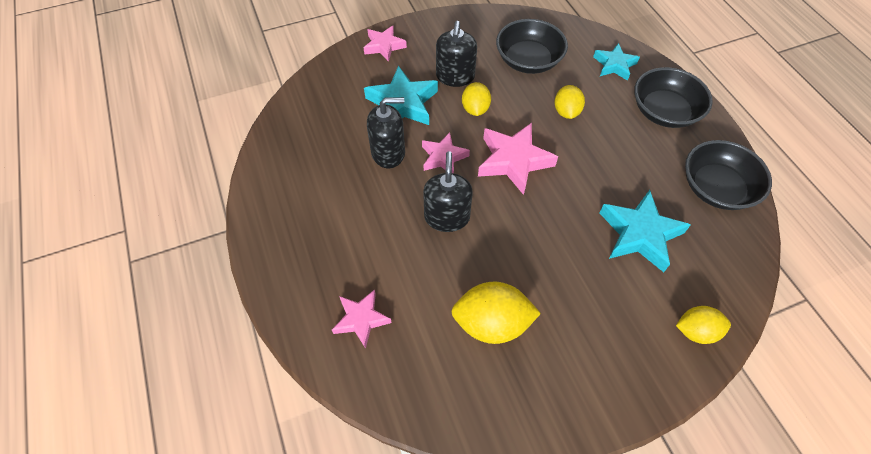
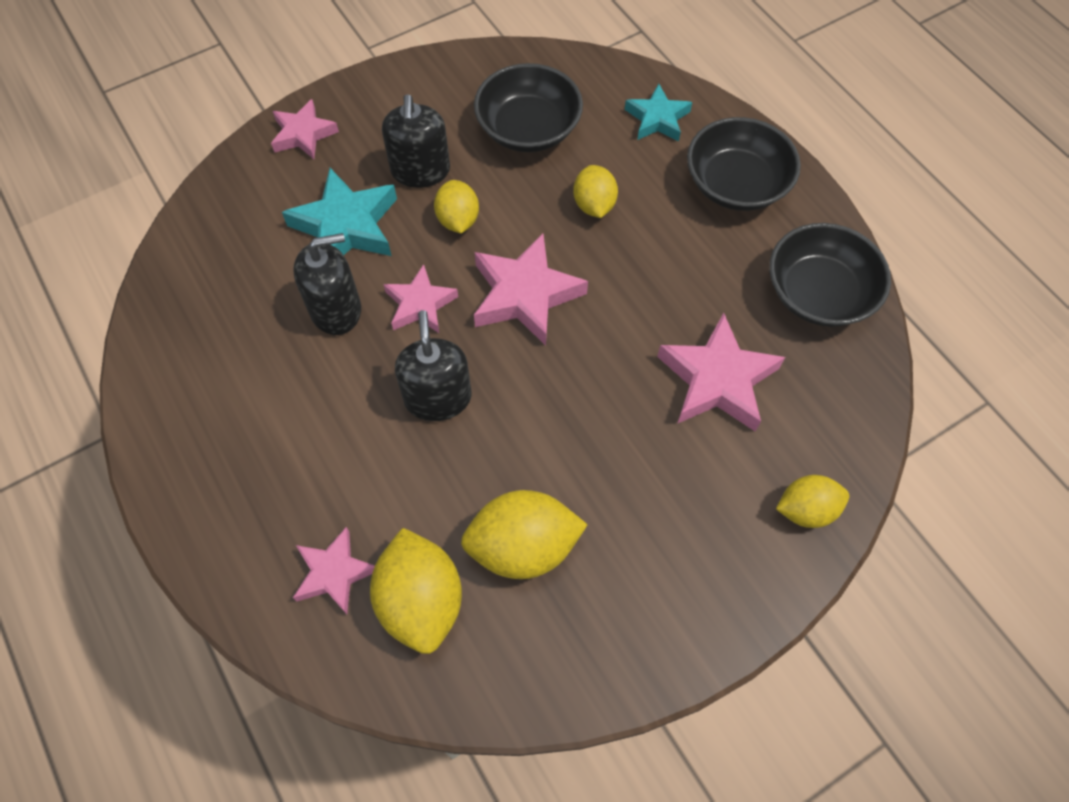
camera: 10 degrees left, 5 degrees up
(417, 348) = (421, 601): none -> yellow lemon
(640, 234) = (717, 380): turquoise star -> pink star

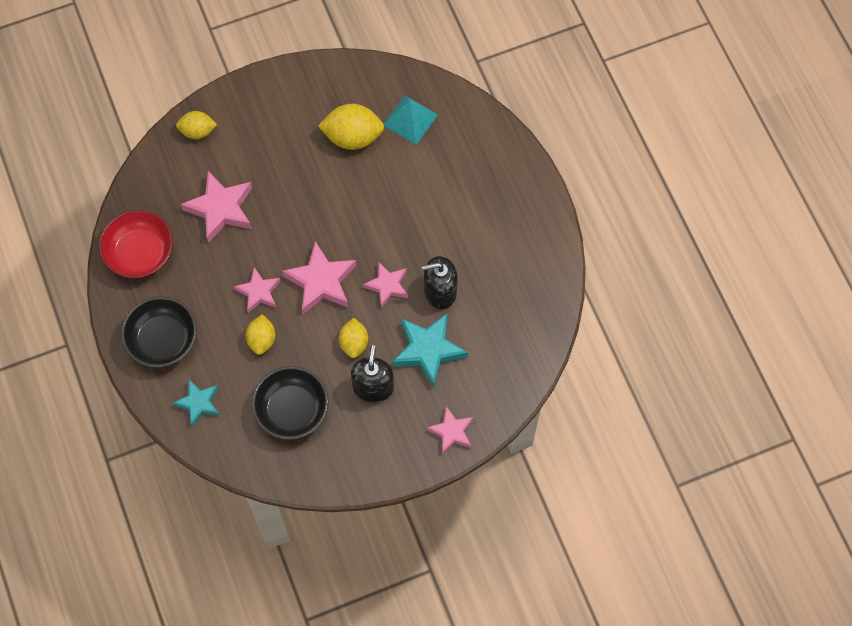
camera: 170 degrees left, 5 degrees up
(334, 573) = (453, 140): pink star -> pink star (259, 292)
(421, 601) = (410, 119): yellow lemon -> turquoise pyramid
(438, 398) = (385, 225): black soap dispenser -> none
(818, 293) = (140, 253): black bowl -> red bowl

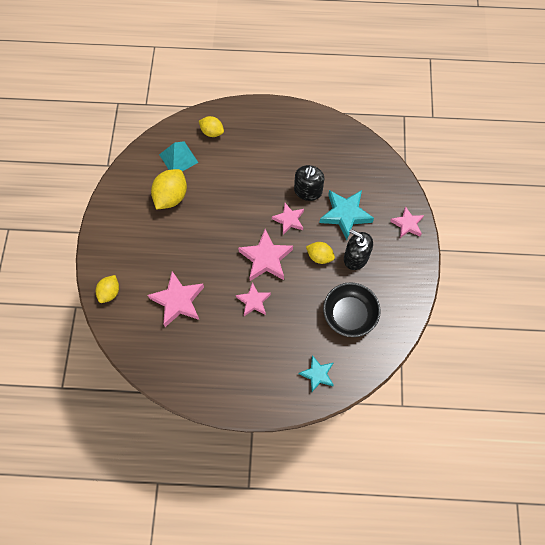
camera: 65 degrees left, 0 degrees up
(140, 253) = (182, 370): red bowl -> none
(162, 340) = (258, 380): black bowl -> none
(262, 339) = (289, 313): yellow lemon -> yellow lemon (212, 132)

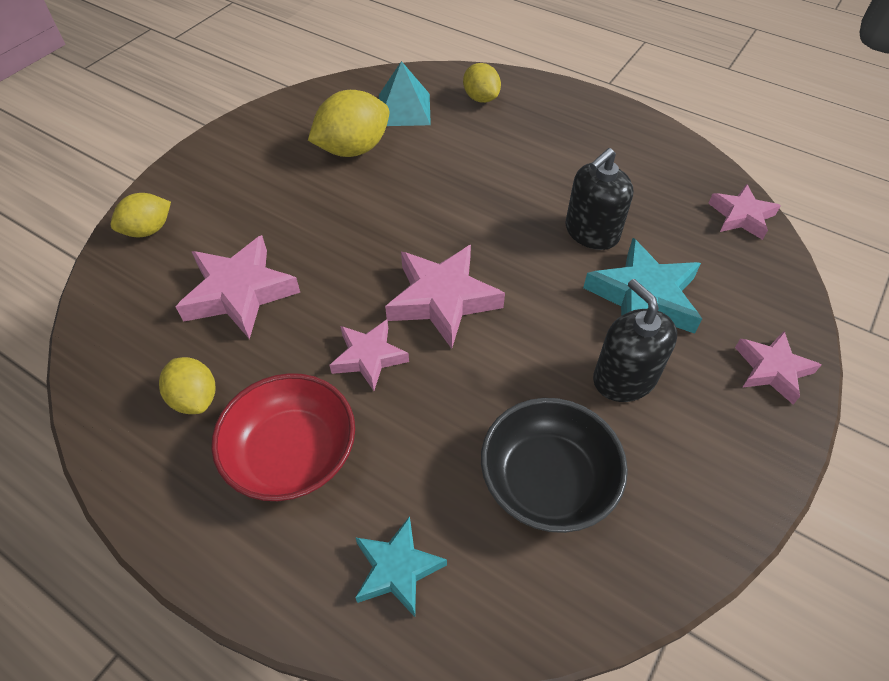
camera: 30 degrees right, 15 degrees down
(252, 356) = (292, 454): none -> red bowl
(289, 220) = (527, 260): pink star -> pink star (741, 216)
(319, 256) = (549, 342): yellow lemon -> yellow lemon (195, 398)

